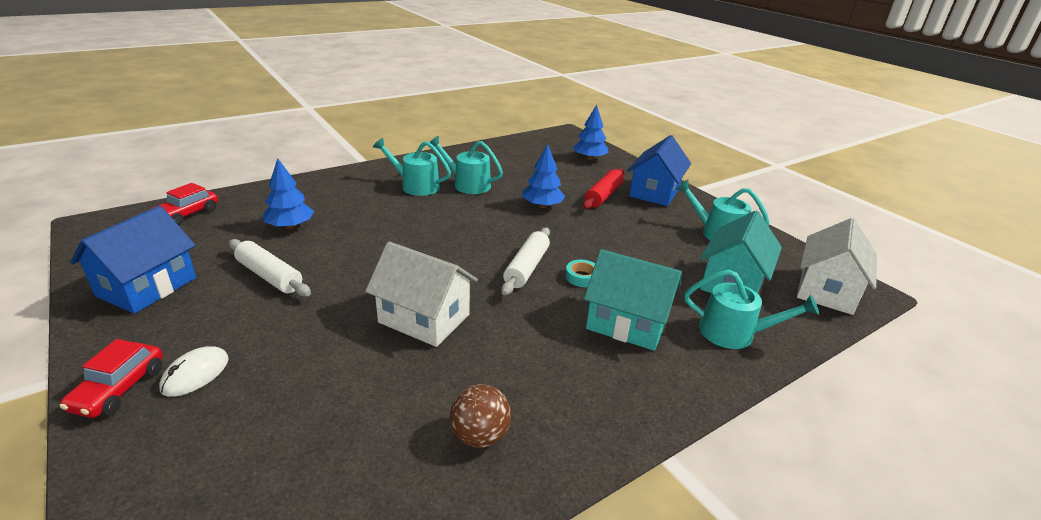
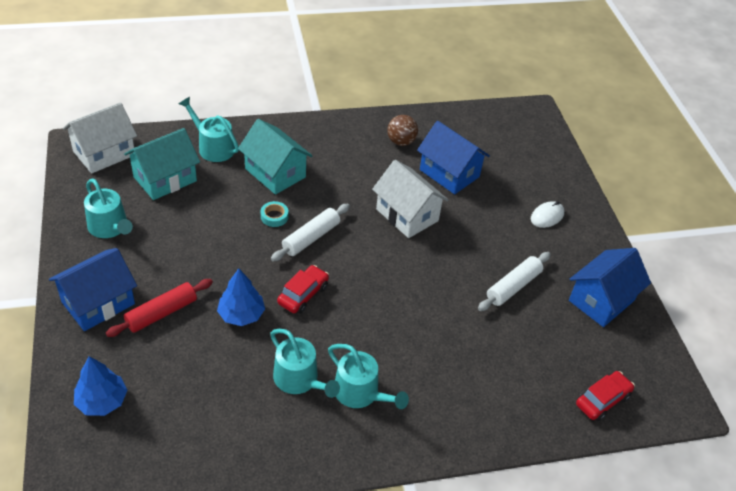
camera: 160 degrees left, 15 degrees up
(119, 389) = (585, 219): red car -> red car (303, 295)
(269, 276) = (513, 286): white rolling pin -> white rolling pin turned 75 degrees clockwise
(290, 226) = (500, 351): blue tree -> none
(374, 400) = (449, 173): none -> blue house

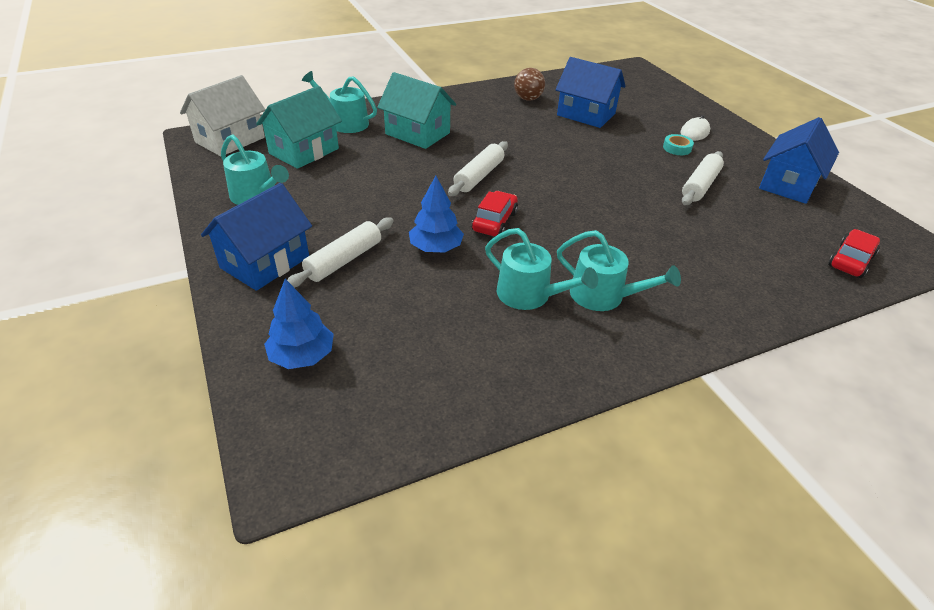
camera: 10 degrees left, 5 degrees down
(162, 313) = (344, 260): red rolling pin -> white rolling pin
(274, 217) = (433, 165): turquoise tape -> turquoise tape (677, 148)
(407, 215) = (564, 147): white house -> none

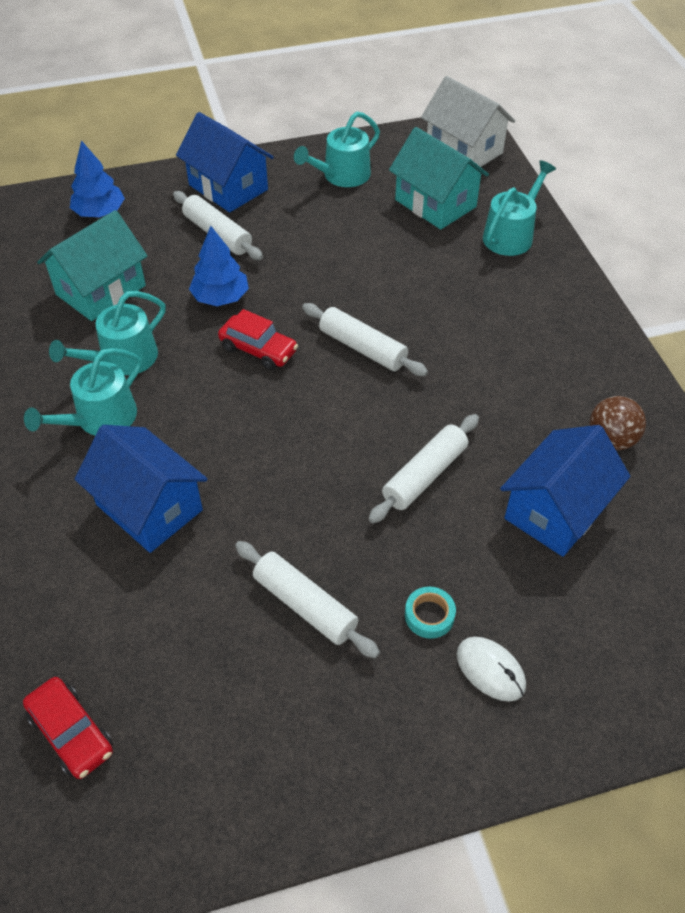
camera: 100 degrees right, 10 degrees up
(417, 133) = (481, 299): turquoise house -> turquoise house (101, 290)
(582, 151) = (425, 475): none -> white rolling pin
(788, 184) = (290, 754): blue house -> blue house (149, 507)

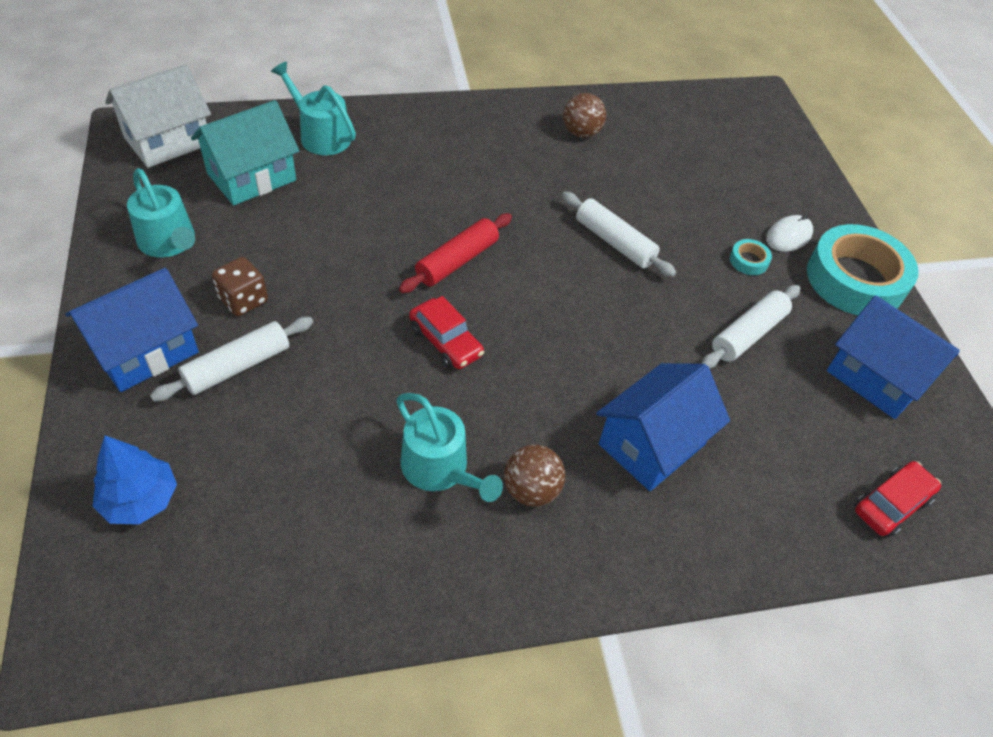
camera: 90 degrees left, 0 degrees up
(100, 418) = (531, 490): turquoise watering can -> brown ball
(101, 290) = (310, 494): turquoise house -> none
(221, 297) = (355, 370): blue tree -> none
(258, 349) = (445, 342): red car -> red car turned 105 degrees clockwise
(287, 225) = (243, 300): none -> brown dice
(362, 348) = (457, 261): white rolling pin -> red rolling pin
(426, 750) = (855, 279): none -> turquoise tape
(556, 510) = (649, 176): blue house -> blue house (876, 377)

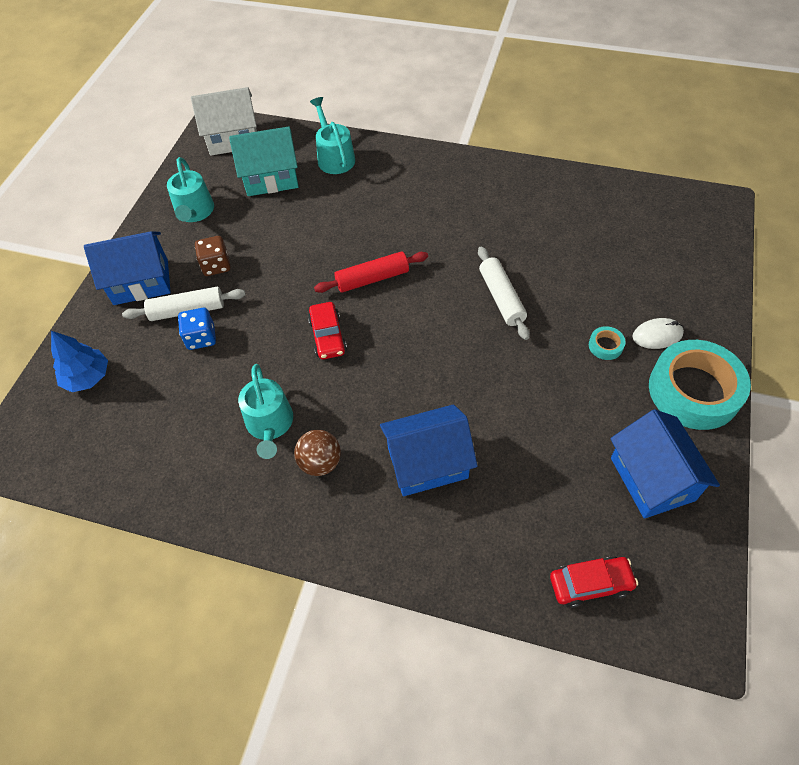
camera: 35 degrees right, 5 degrees up
(279, 394) = (201, 338): none -> blue dice
(581, 133) = (533, 200): brown ball -> none
(748, 334) = (562, 405): white rolling pin -> none

